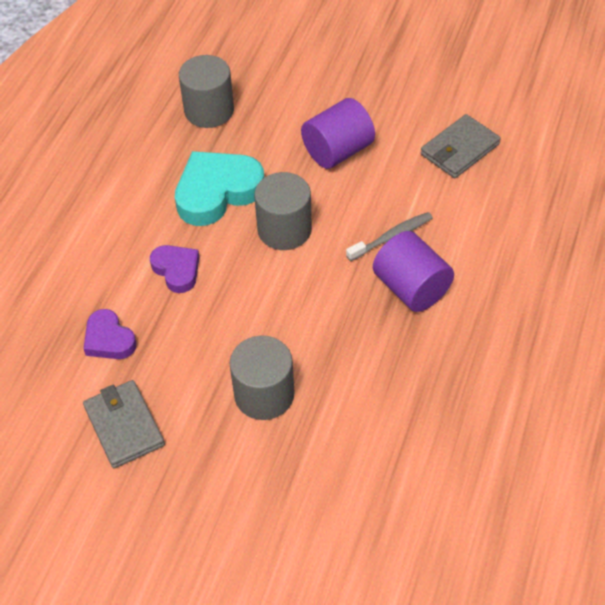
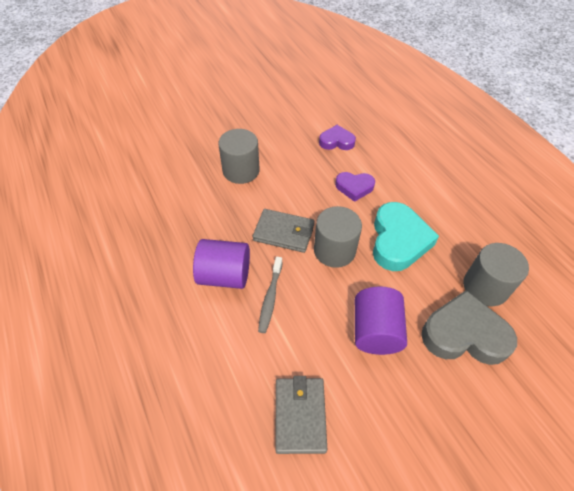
camera: 130 degrees right, 0 degrees up
(124, 426) = (283, 122): grey wallet -> grey wallet (284, 232)
(276, 101) = (464, 334): none -> grey heart

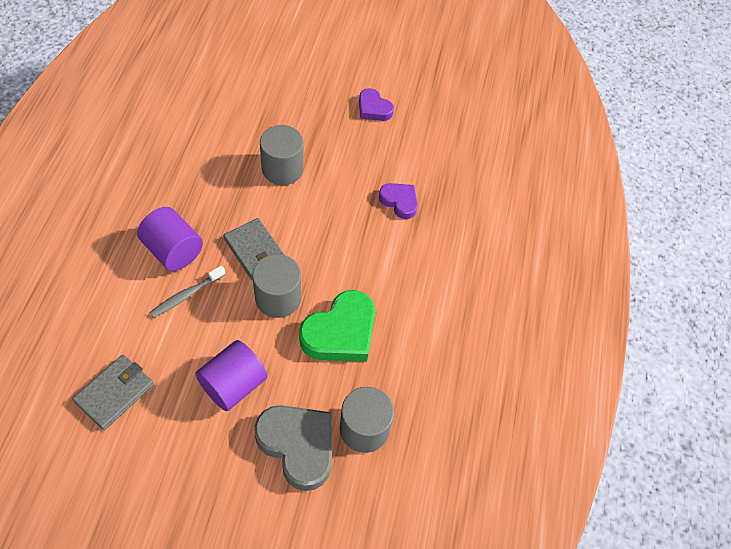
camera: 35 degrees right, 5 degrees up
(354, 187) = (361, 257): purple heart -> purple heart (373, 108)
(398, 240) = (340, 332): turquoise heart -> green heart

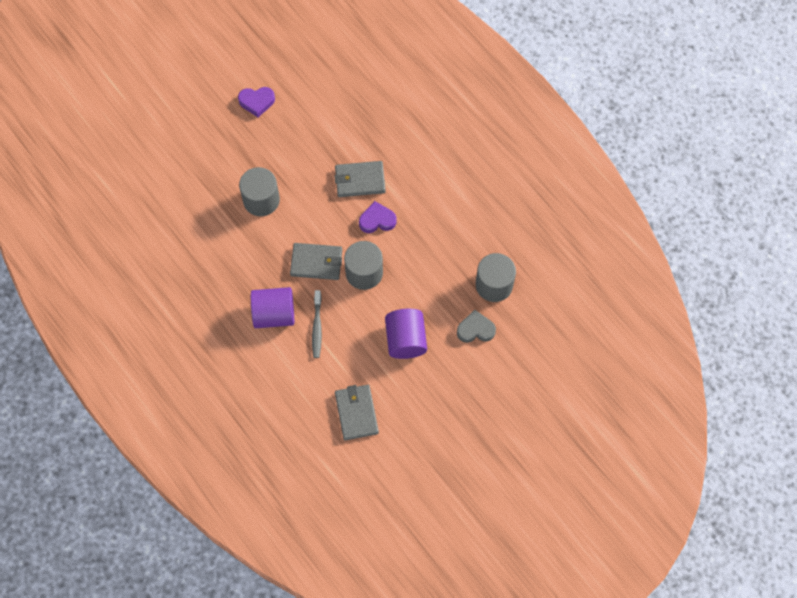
camera: 45 degrees left, 10 degrees up
(298, 446) = (475, 329): grey heart -> grey heart, size x0.57
(340, 332) = (419, 252): green heart -> none
(371, 232) = (360, 180): none -> grey wallet
(399, 202) = (350, 144): purple heart -> purple heart (377, 220)

